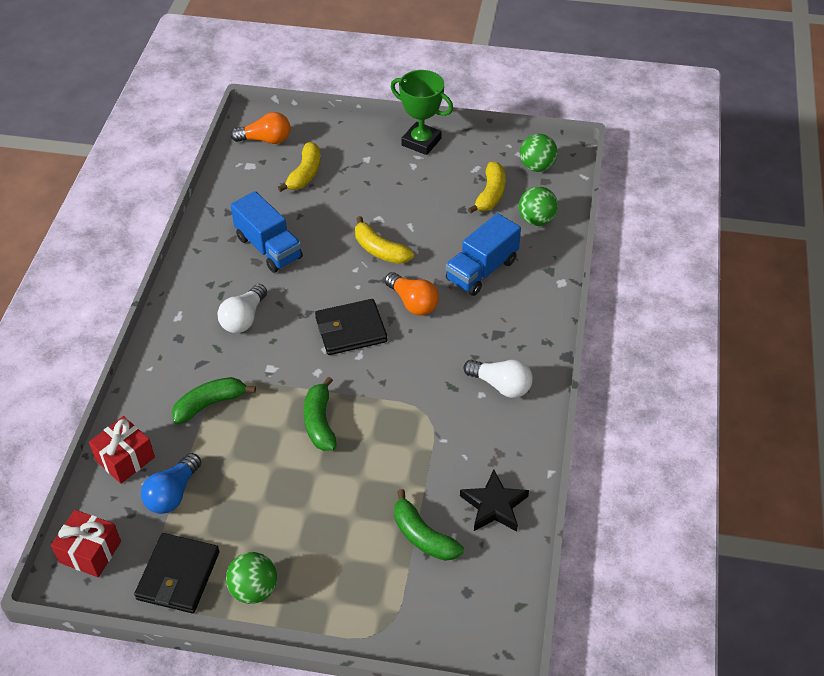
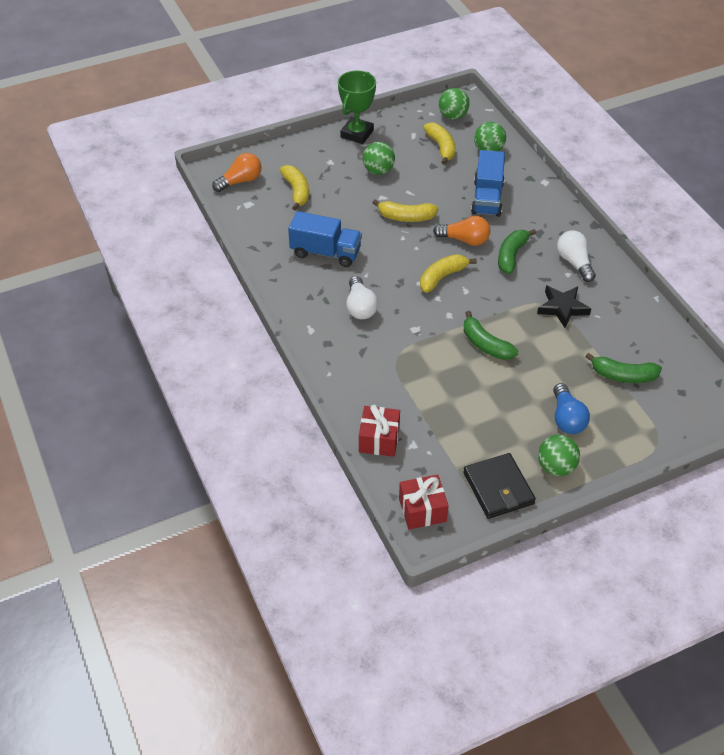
camera: 35 degrees left, 0 degrees up
(173, 494) = (437, 442): blue light bulb -> blue light bulb (567, 418)
(210, 404) = (399, 373): green banana -> green banana (511, 255)
(351, 330) = (442, 277): black wallet -> yellow banana
(403, 189) = (378, 171): none -> green ball
(421, 142) = (357, 134): green trophy -> green trophy turned 60 degrees counterclockwise
(494, 505) = (645, 334): black star -> black star (562, 308)
(501, 385) = (574, 262): white light bulb -> white light bulb turned 105 degrees counterclockwise

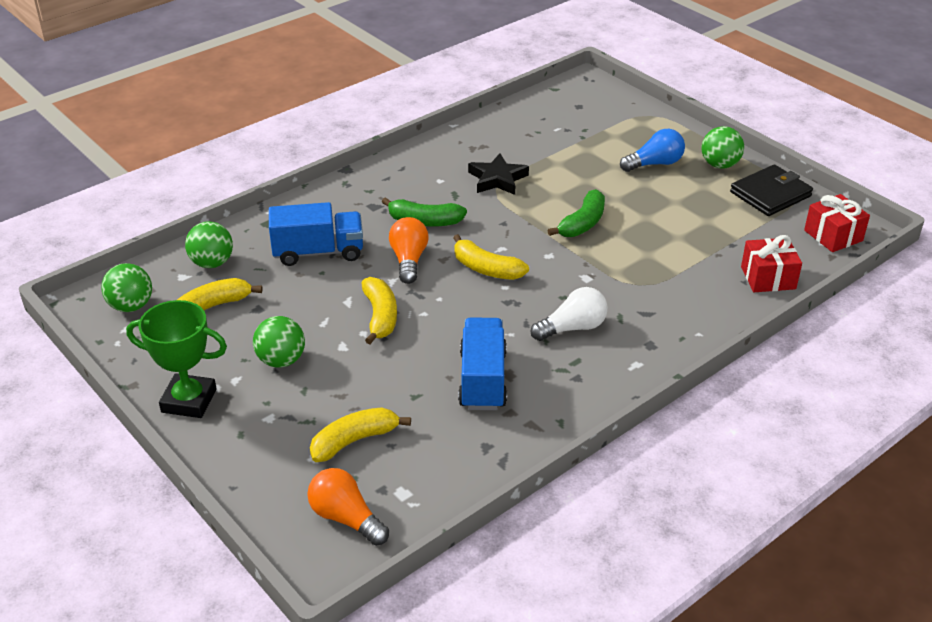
camera: 105 degrees left, 10 degrees down
(574, 262) = (418, 177): white light bulb -> none
(623, 375) = (577, 137): green banana -> none

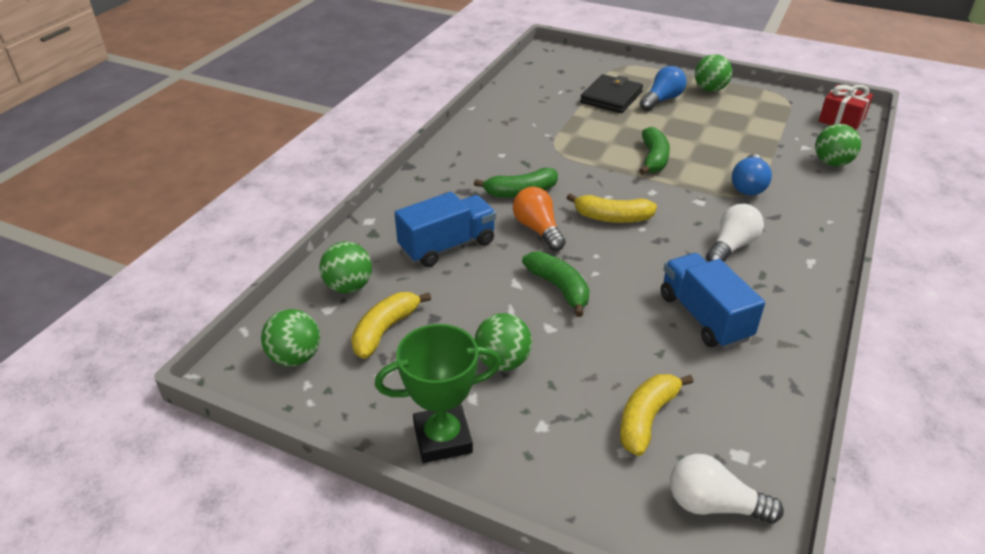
camera: 25 degrees left, 0 degrees up
(346, 518) = (714, 505): orange light bulb -> white light bulb
(380, 317) = (559, 288): yellow banana -> green banana
(497, 179) = (550, 141): black star -> none
(652, 276) = (748, 186): none -> blue light bulb
(768, 278) = (832, 163): red gift -> green ball
(770, 194) = (767, 101): black wallet -> black wallet (611, 97)

